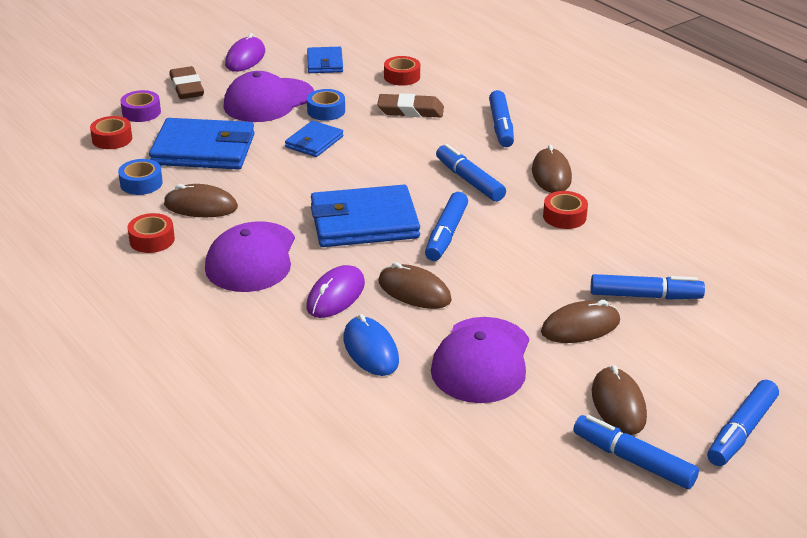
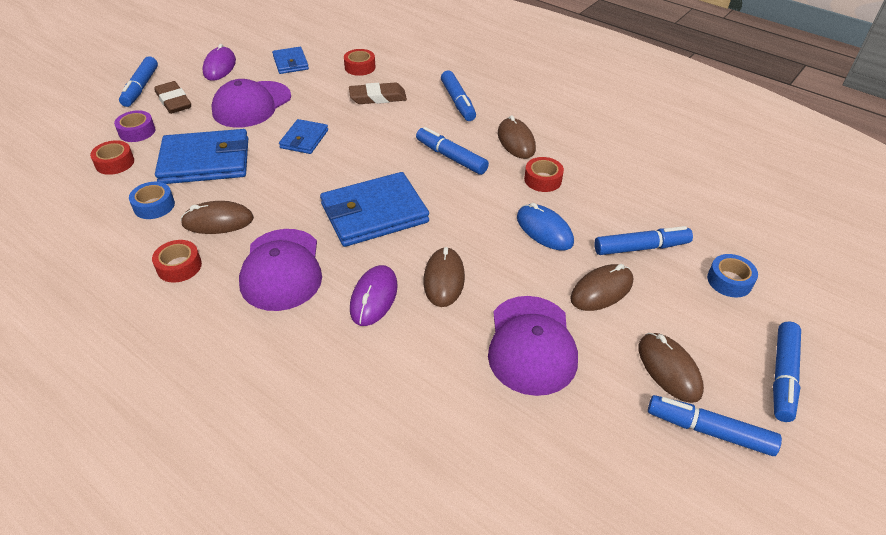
camera: 15 degrees left, 10 degrees up
(326, 111) = (305, 107): blue tape -> blue tape (729, 281)
(371, 350) = (426, 353): blue mouse -> blue mouse (544, 230)
(414, 291) = (444, 279): brown mouse -> brown mouse turned 75 degrees clockwise
(446, 234) = (451, 214): blue marker -> blue marker (141, 87)

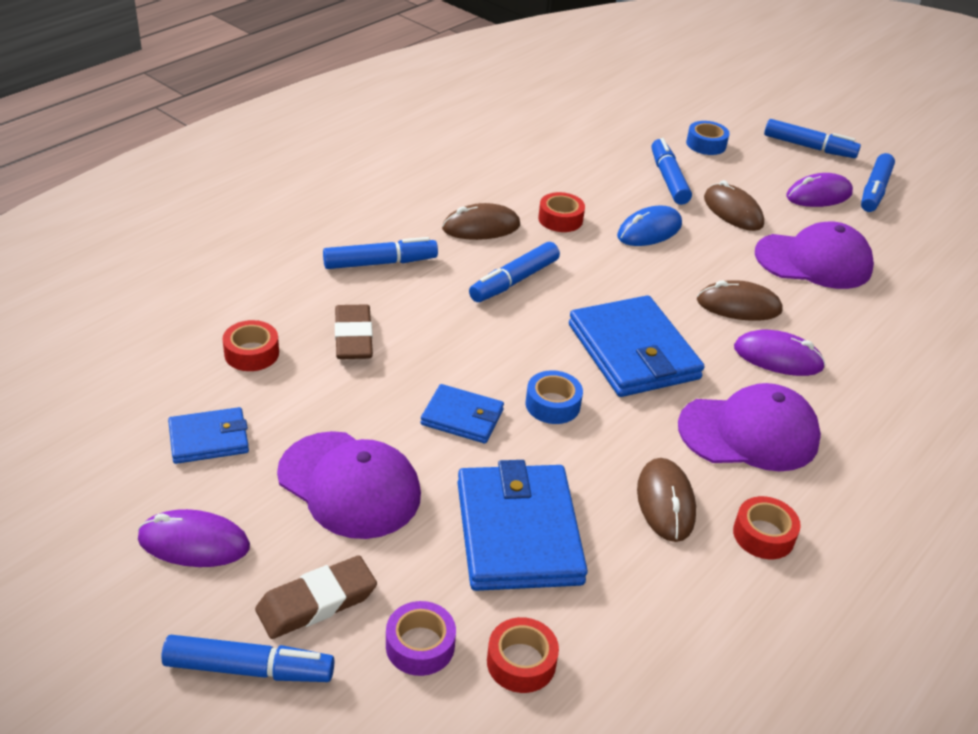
camera: 90 degrees left, 5 degrees down
(154, 206) = (637, 584): blue tape -> blue tape (552, 404)
(669, 369) = (818, 195): brown mouse -> purple mouse

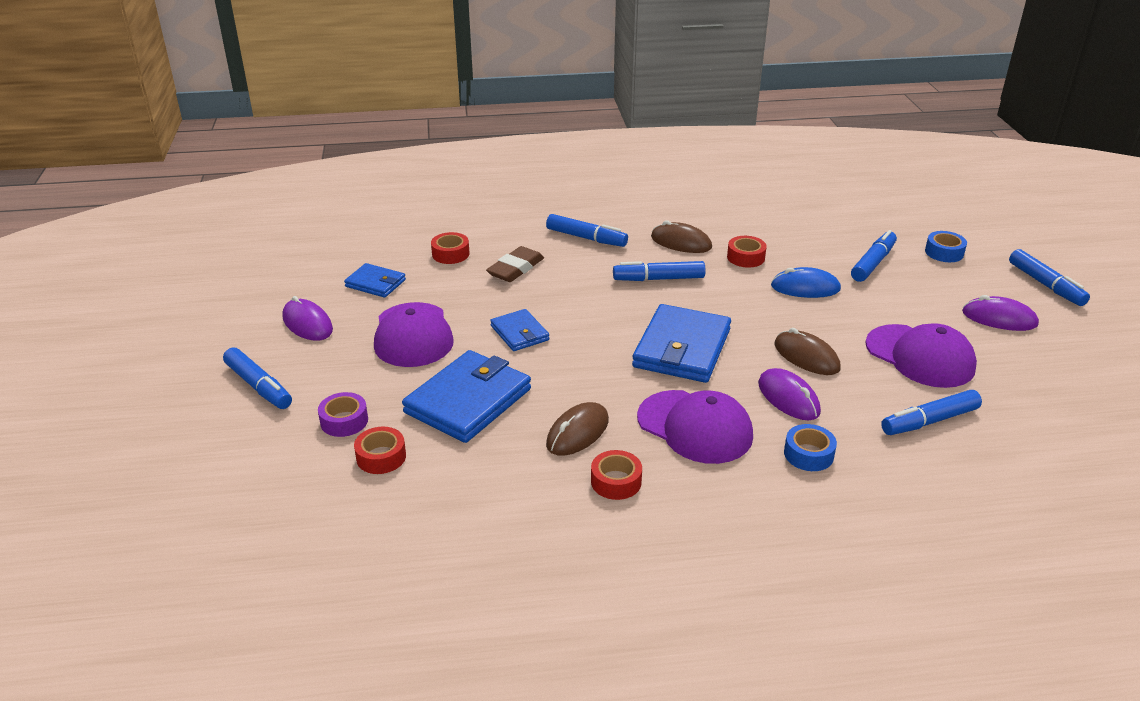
camera: 45 degrees right, 5 degrees down
(316, 602) = (325, 376): brown eraser -> none
(552, 404) = (584, 351): blue tape -> blue tape (808, 454)
(733, 211) = (897, 301): brown mouse -> none
(874, 190) = (1065, 334): blue marker -> blue marker (929, 421)

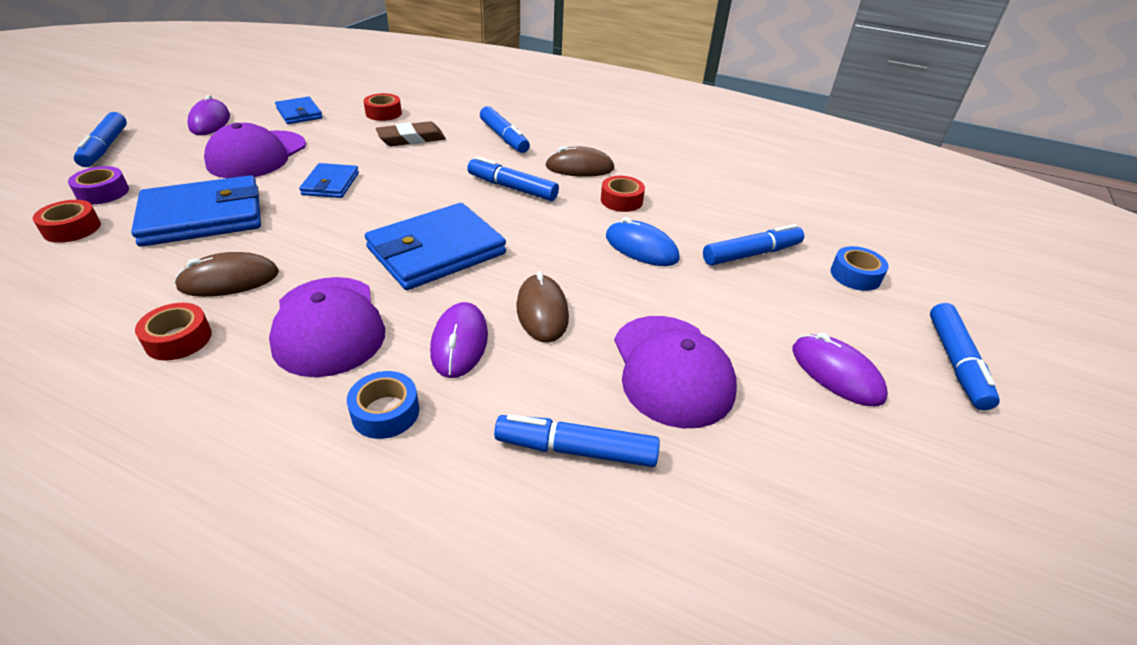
camera: 30 degrees right, 5 degrees up
(681, 242) = (579, 168): brown mouse -> brown mouse turned 60 degrees counterclockwise

